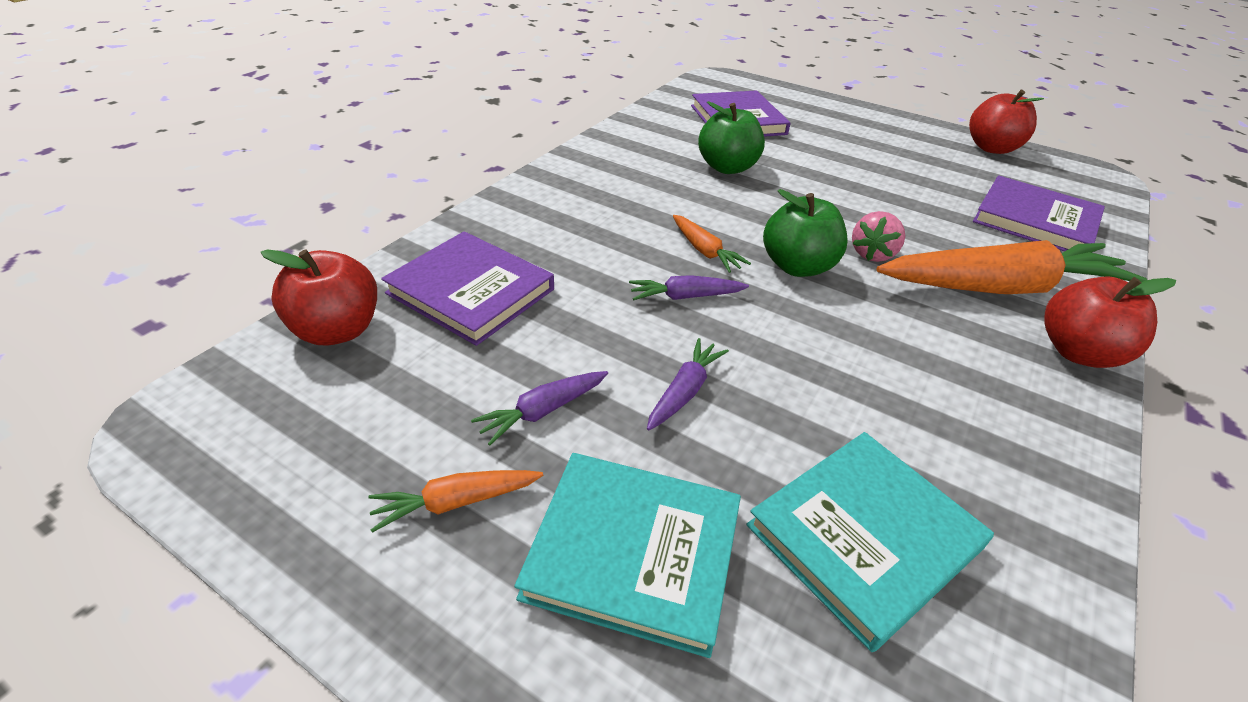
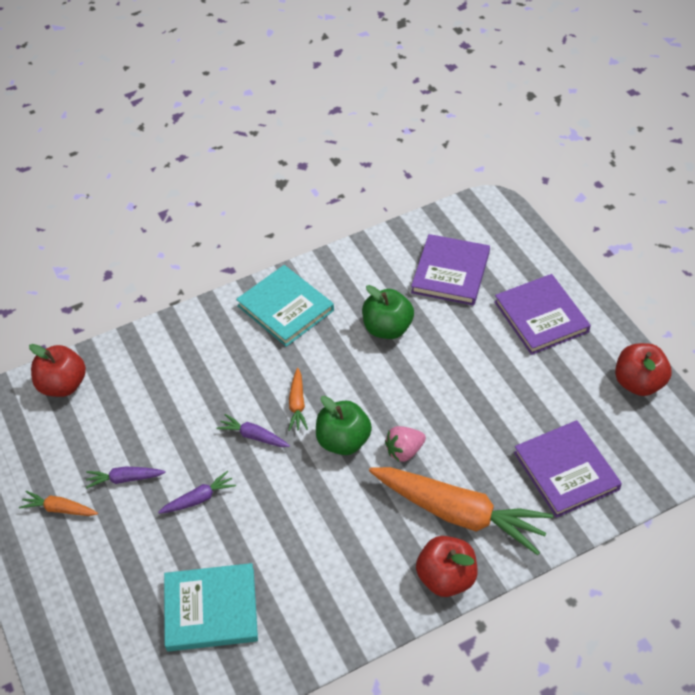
camera: 35 degrees right, 10 degrees up
(471, 291) = (141, 383): purple book -> purple book (541, 317)
(633, 552) = (112, 566): turquoise book -> turquoise book (285, 308)

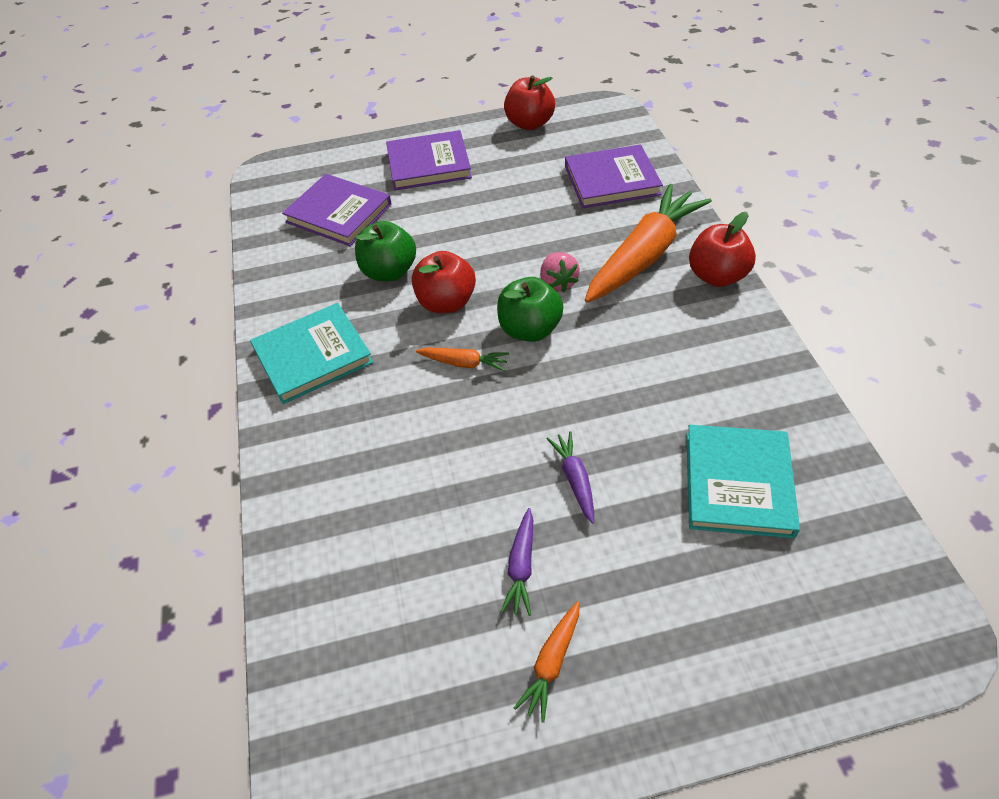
camera: 75 degrees left, 0 degrees up
(63, 385) = (319, 643): red apple -> red apple (446, 302)
(253, 436) = (496, 411): purple carrot -> none

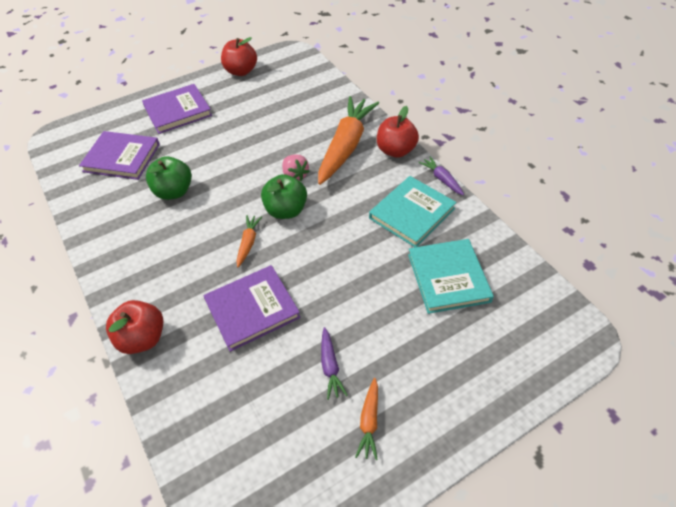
camera: 20 degrees left, 0 degrees up
(313, 356) = (136, 262): turquoise book -> turquoise book (412, 213)
(446, 302) = (222, 204): red apple -> red apple (142, 338)
(464, 363) = (248, 243): orange carrot -> orange carrot turned 75 degrees counterclockwise
(574, 479) = (347, 301): purple carrot -> purple carrot (441, 179)
(611, 180) = (309, 100): purple book -> purple book (252, 309)

